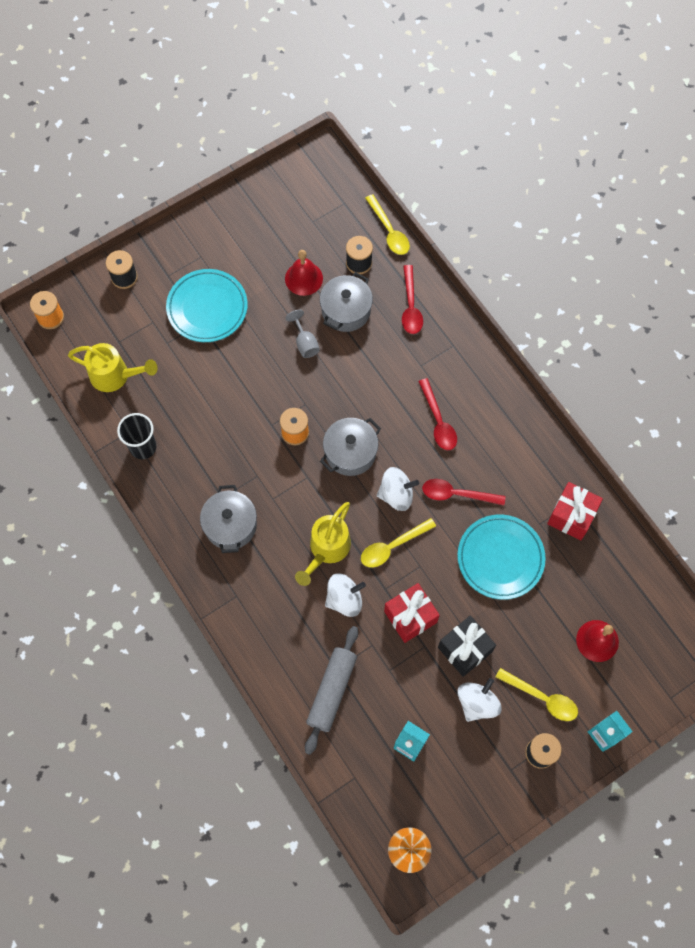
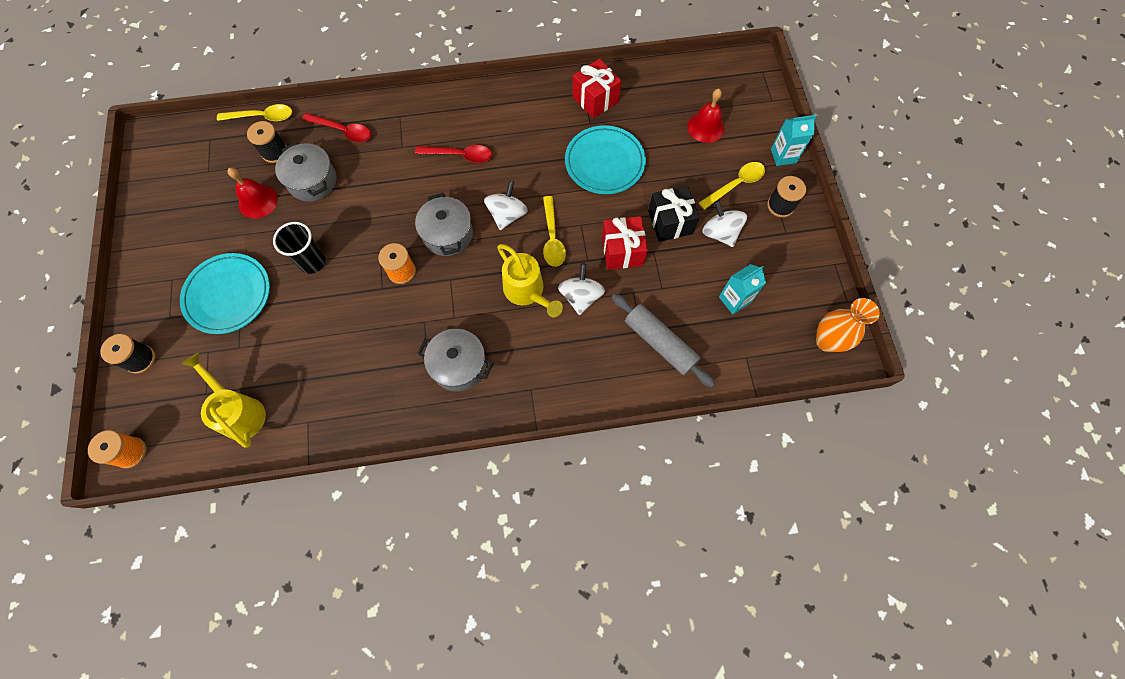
camera: 65 degrees left, 0 degrees up
(115, 376) = (240, 412): yellow watering can -> yellow watering can turned 75 degrees counterclockwise
(143, 447) = (332, 415): black cup -> black cup (312, 262)
(305, 343) = (321, 227): grey goblet -> none
(456, 494) = (532, 170): red spoon -> none

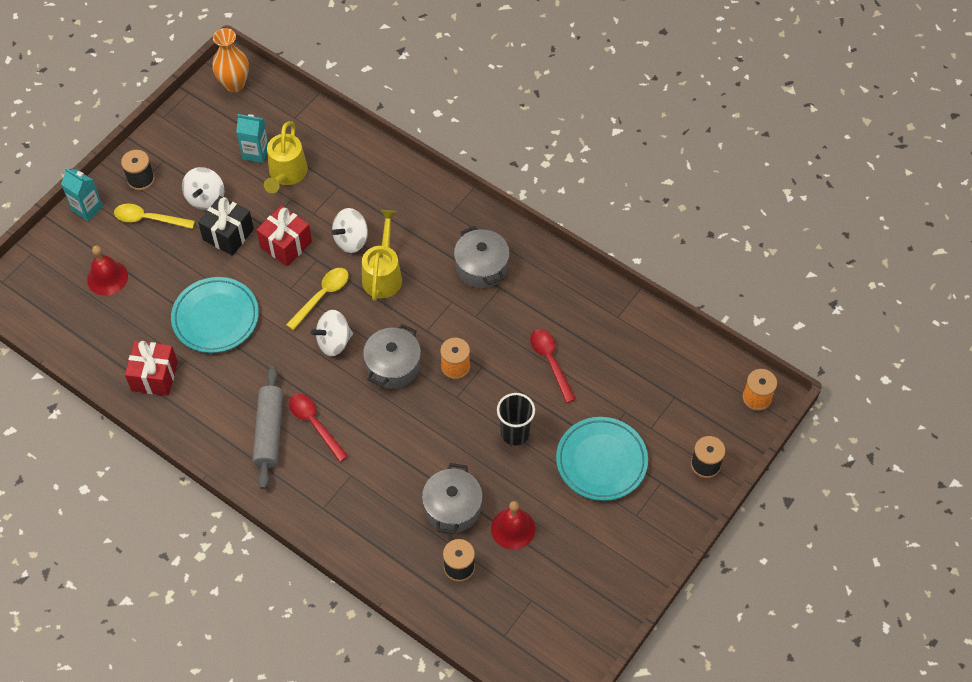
camera: 135 degrees left, 10 degrees down
(240, 412) = (659, 362): yellow watering can -> yellow watering can (286, 174)
(262, 117) = (438, 617): yellow spoon -> none
(343, 131) = (383, 536): red spoon -> red spoon (550, 361)
(660, 343) = (336, 169): grey rolling pin -> grey rolling pin (269, 432)

